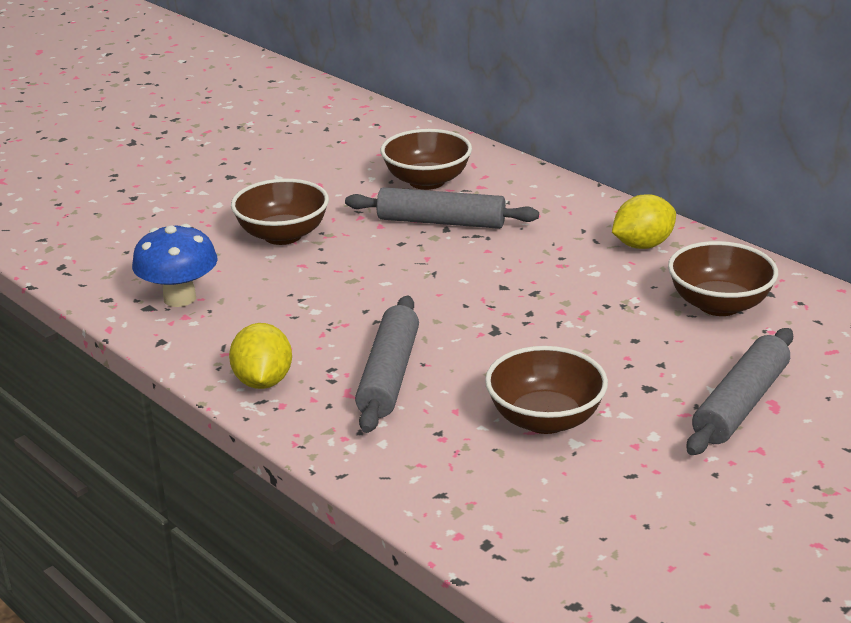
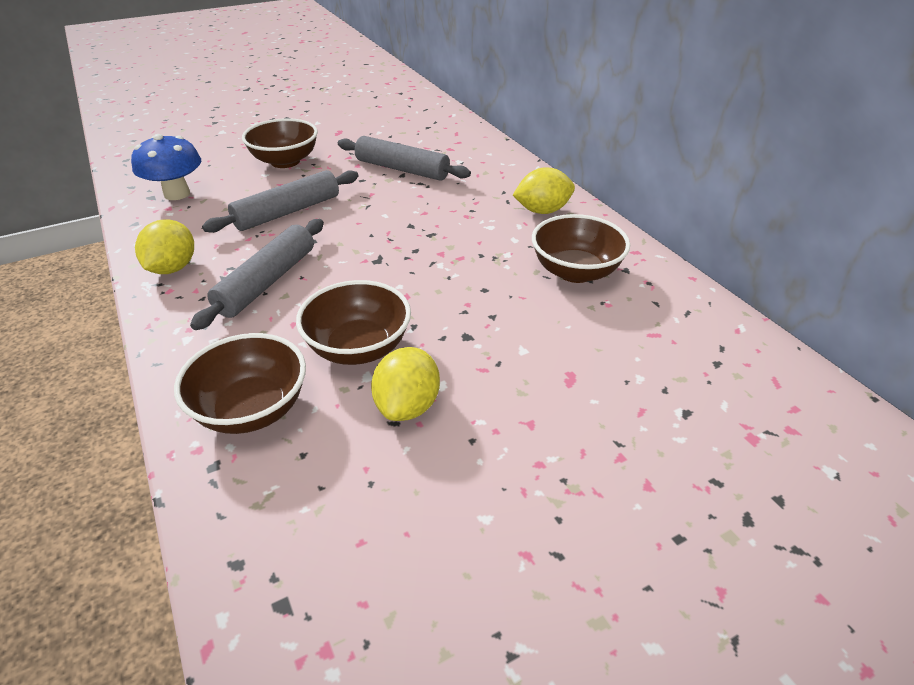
camera: 15 degrees right, 10 degrees up
(427, 181) = (414, 139): brown bowl -> brown bowl (252, 409)
(634, 459) = (407, 405): none -> yellow lemon
(741, 404) = (540, 370): grey rolling pin -> grey rolling pin (288, 212)

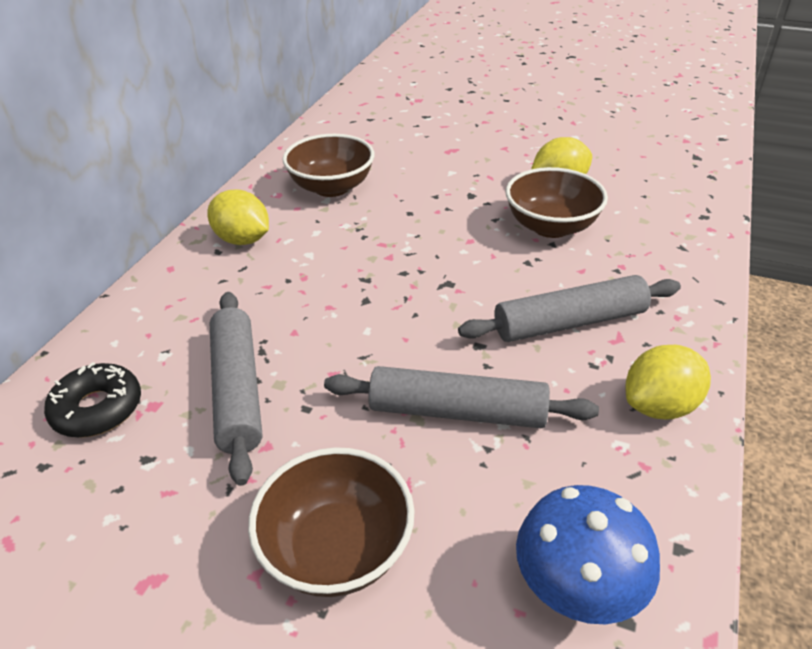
camera: 130 degrees left, 0 degrees up
(252, 409) = (660, 230): brown bowl -> none
(444, 141) = (97, 409): none -> black donut

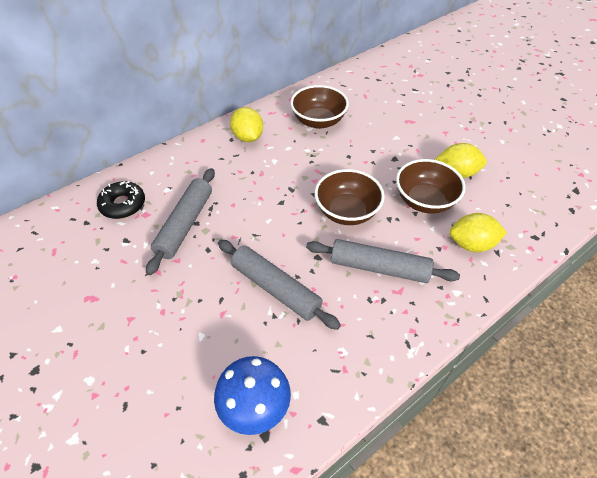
camera: 30 degrees right, 10 degrees up
(337, 548) = (169, 326): brown bowl -> brown bowl (347, 212)
(659, 406) = (384, 342): yellow lemon -> yellow lemon (471, 244)

